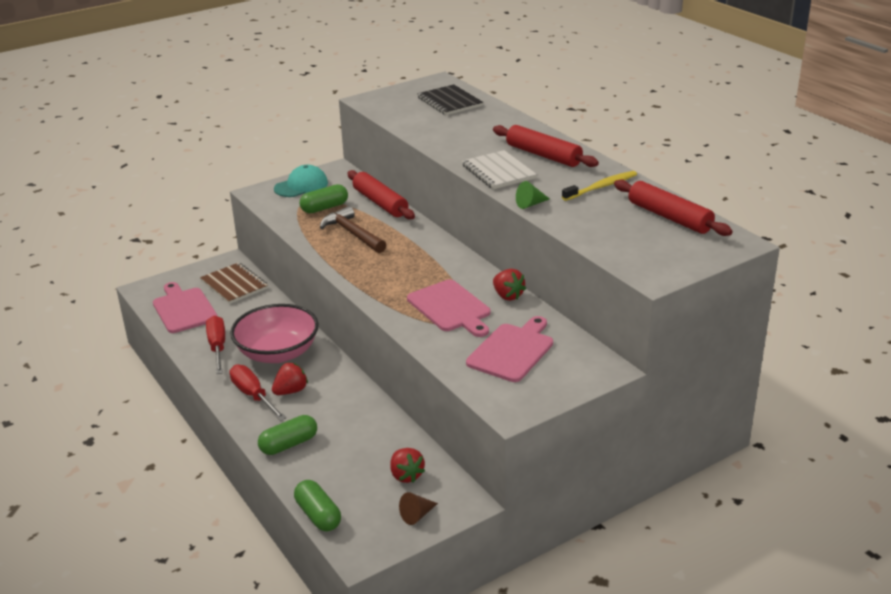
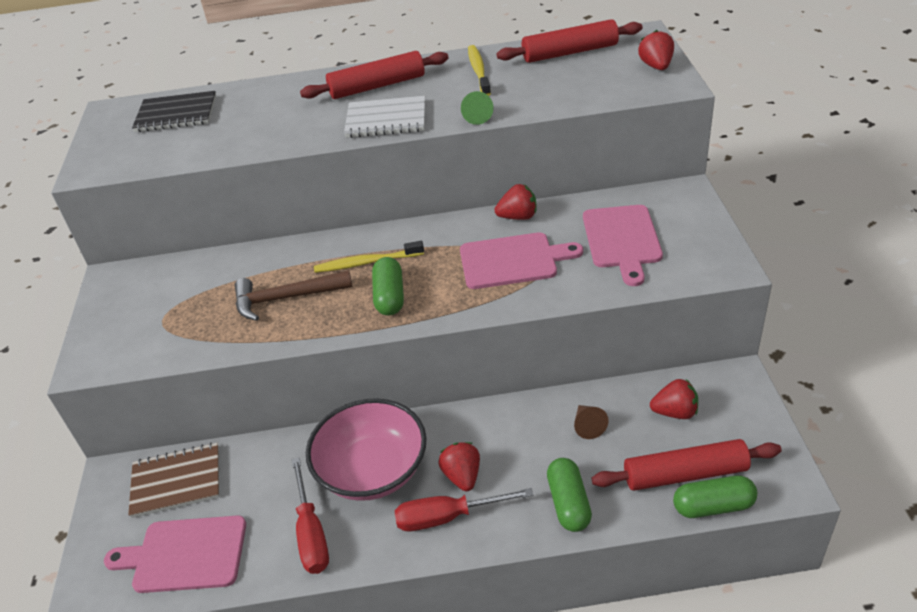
camera: 60 degrees left, 10 degrees up
(217, 347) = (311, 533): red screwdriver -> red screwdriver turned 120 degrees counterclockwise
(301, 186) = (117, 318): turquoise cap -> none
(324, 208) = (198, 309): green capsule -> green capsule (389, 296)
(380, 203) = (236, 259): red rolling pin -> red rolling pin (685, 474)
(409, 250) = (367, 262): none -> yellow toothbrush
(417, 515) = (744, 421): brown cone -> brown cone (587, 426)
(512, 351) = (622, 240): pink cutting board -> pink cutting board turned 150 degrees counterclockwise
(681, 261) = (656, 66): none -> red strawberry

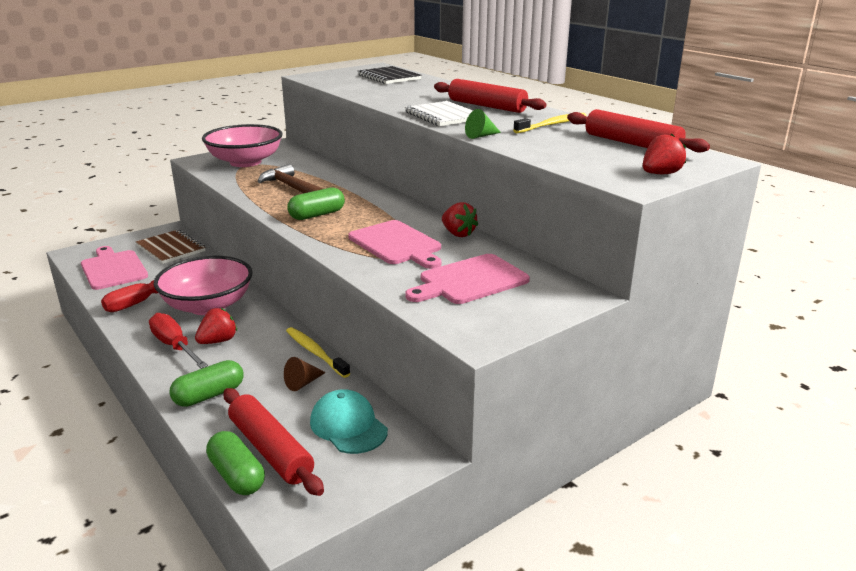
camera: 55 degrees right, 15 degrees down
(148, 320) = (245, 162): none -> pink bowl
(367, 262) = (350, 200): yellow toothbrush -> yellow toothbrush (315, 353)
(675, 412) = (348, 426): red strawberry -> turquoise cap

